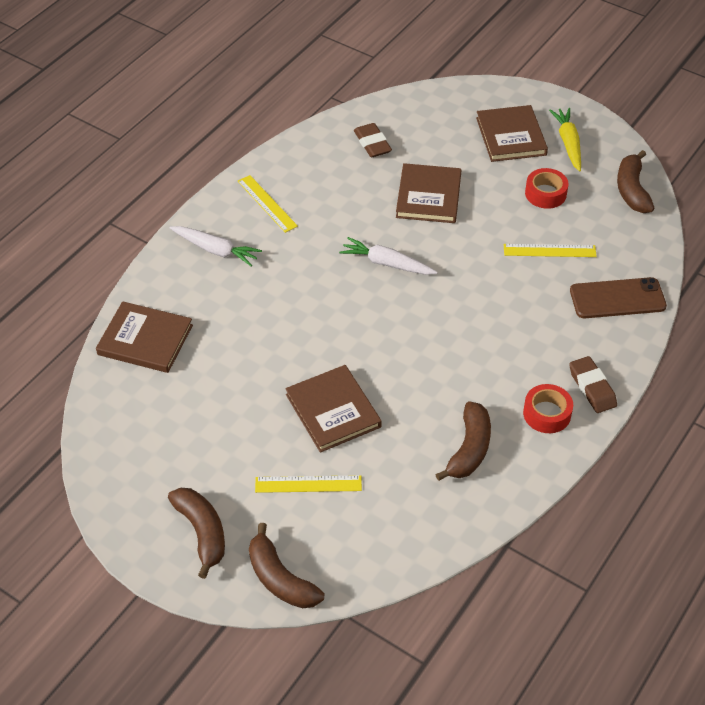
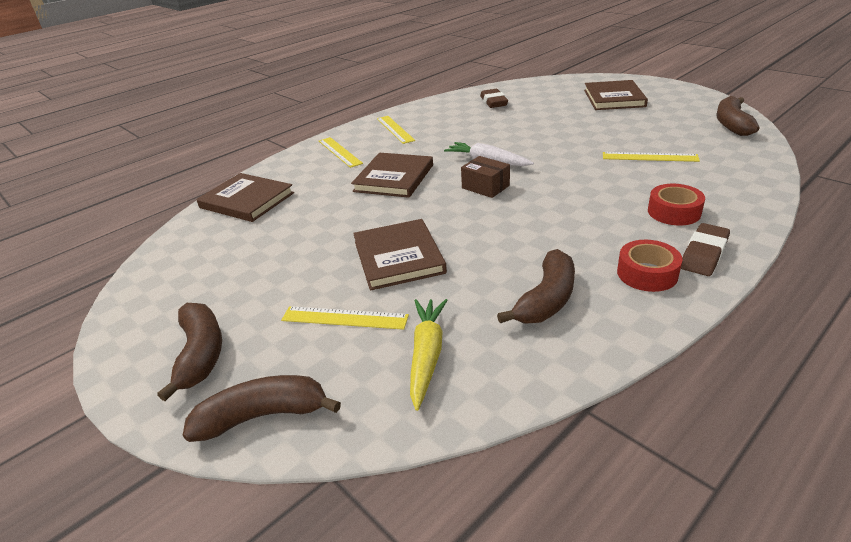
camera: 15 degrees right, 15 degrees down
(216, 250) = (339, 152): white carrot -> yellow ruler
(280, 579) = (263, 416): brown banana -> brown banana turned 105 degrees clockwise
(393, 306) = (485, 187): none -> brown box
(428, 196) = (535, 126): brown book -> brown book (394, 178)
(545, 194) = (645, 126): red tape -> red tape (674, 212)
(568, 143) = (666, 101): yellow carrot -> yellow carrot (427, 355)
(592, 388) = (704, 254): brown eraser -> brown eraser turned 45 degrees clockwise
(617, 298) = (726, 188): brown phone -> none

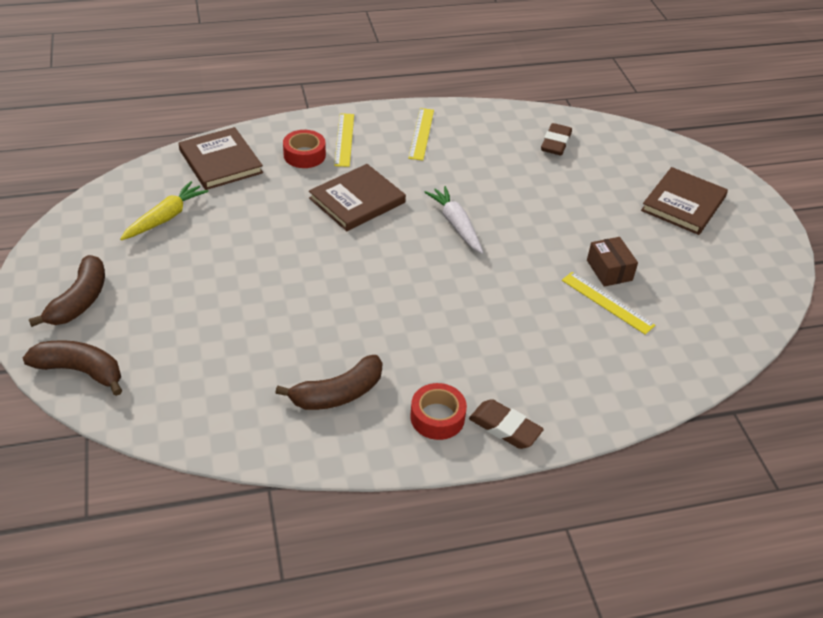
camera: 25 degrees right, 10 degrees up
(344, 318) = (189, 325): yellow ruler -> none
(398, 257) = (276, 291): brown book -> none
(427, 355) = (212, 388): yellow carrot -> yellow carrot (165, 218)
(485, 187) = (420, 255): brown box -> brown box (609, 270)
(674, 212) = (540, 375): red tape -> red tape (304, 155)
(704, 254) = (504, 428): brown eraser -> brown eraser turned 60 degrees clockwise
(731, 124) = (749, 307): brown banana -> none

